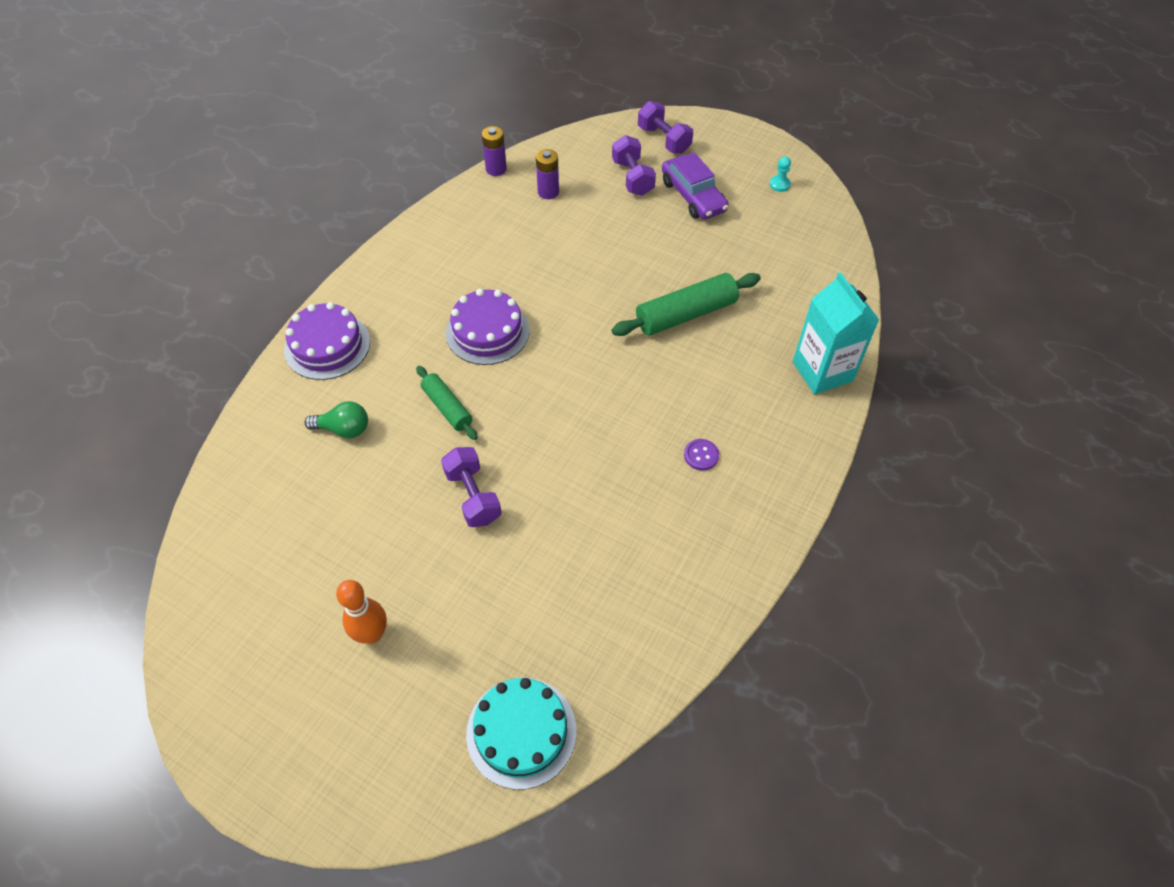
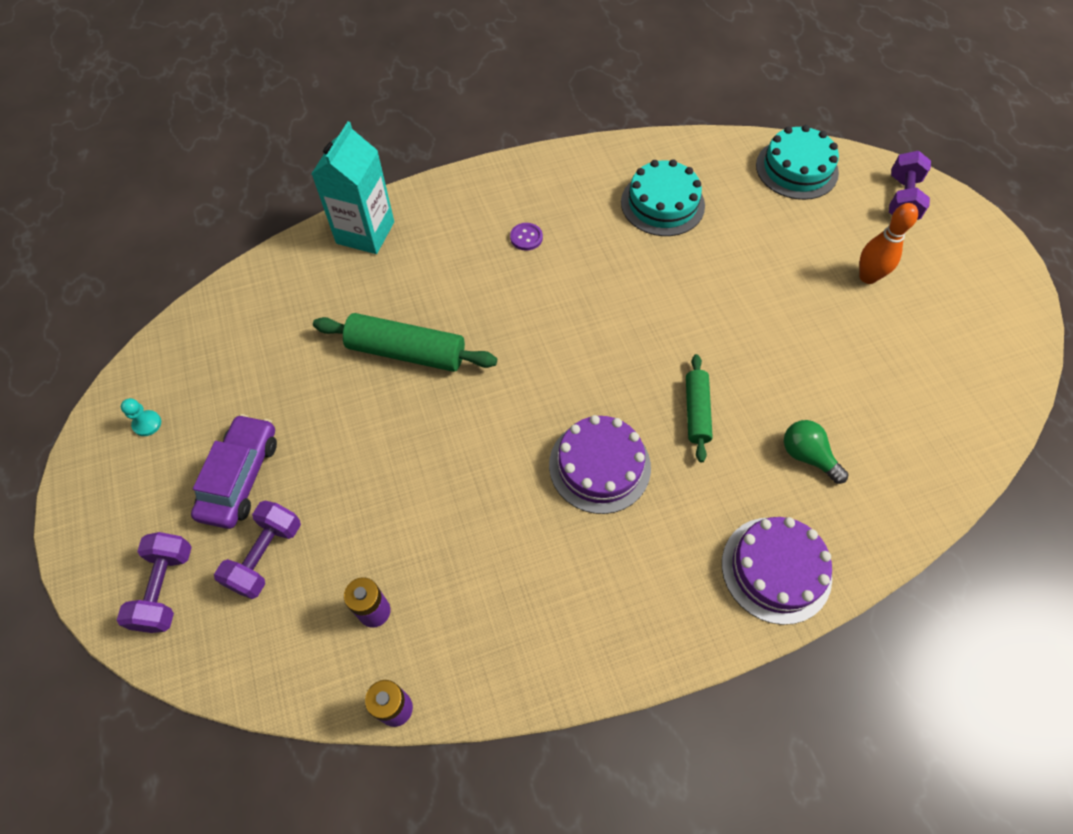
camera: 140 degrees left, 5 degrees up
(473, 496) = (728, 321): purple dumbbell -> purple dumbbell (902, 199)
(620, 577) = (662, 204): none -> turquoise cake

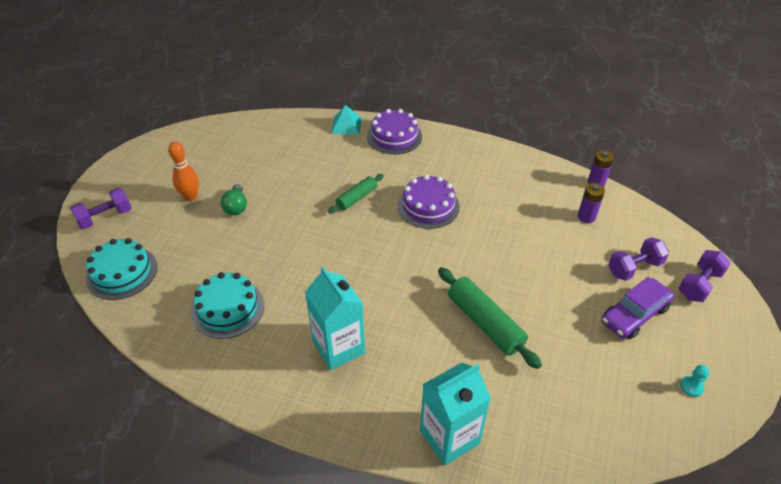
camera: 140 degrees left, 15 degrees down
(526, 237) = (338, 347): purple button -> turquoise carton
(807, 456) = (331, 157): green light bulb -> green light bulb (236, 207)
(866, 537) = (346, 125): none -> turquoise pyramid

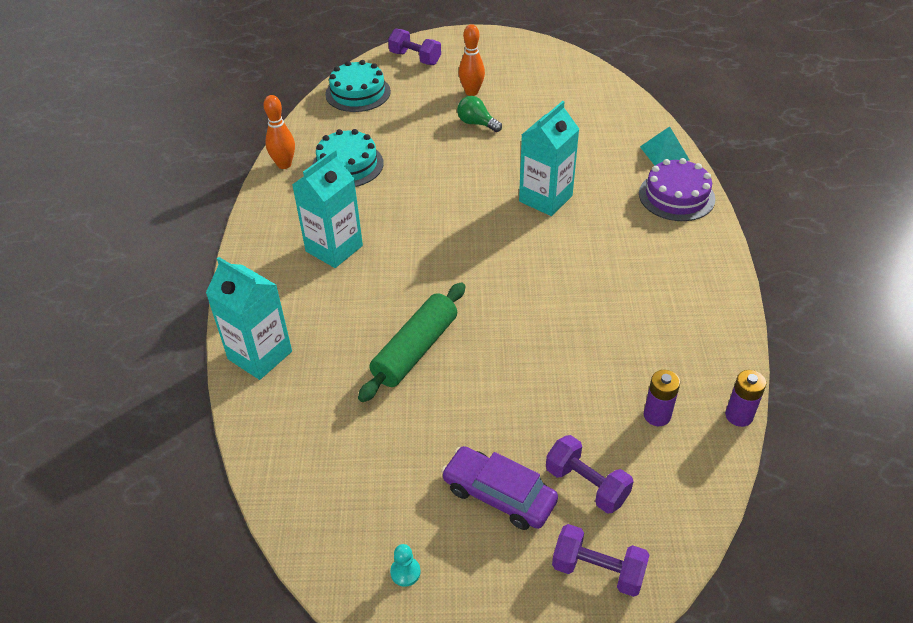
camera: 70 degrees right, 0 degrees up
(190, 359) = (284, 164): none -> orange bowling pin
(236, 207) = (476, 123): green light bulb -> green light bulb turned 60 degrees clockwise
(357, 198) = (545, 198): green rolling pin -> turquoise carton
(428, 206) = (571, 258): purple cake -> none

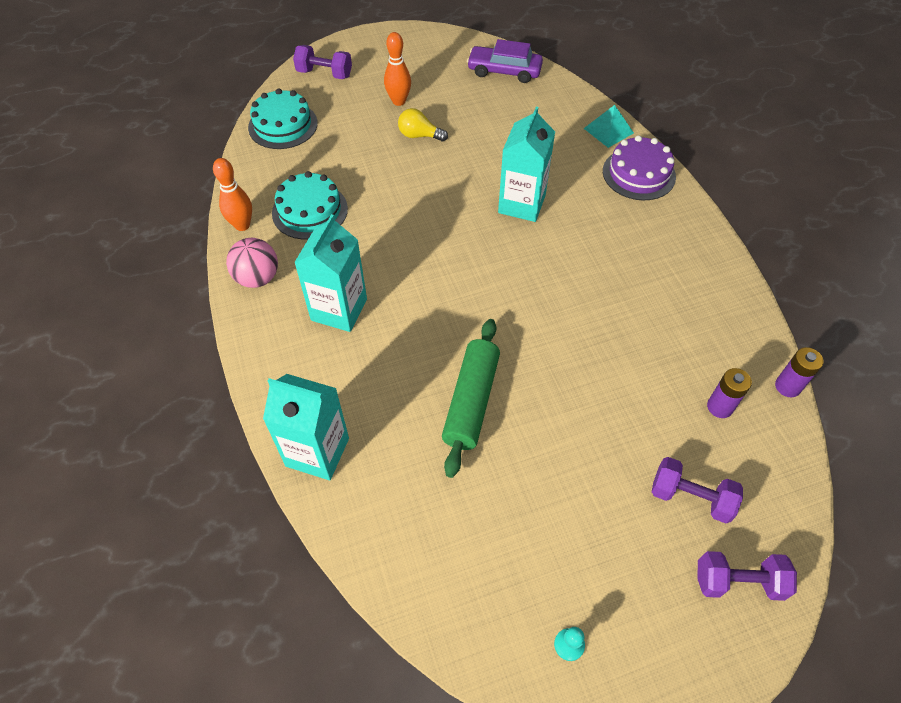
camera: 20 degrees left, 10 degrees up
(277, 208) = (257, 278): none -> pink ball
(476, 123) = (419, 135): green light bulb -> yellow light bulb
(499, 495) = (618, 533): purple car -> purple car (504, 71)

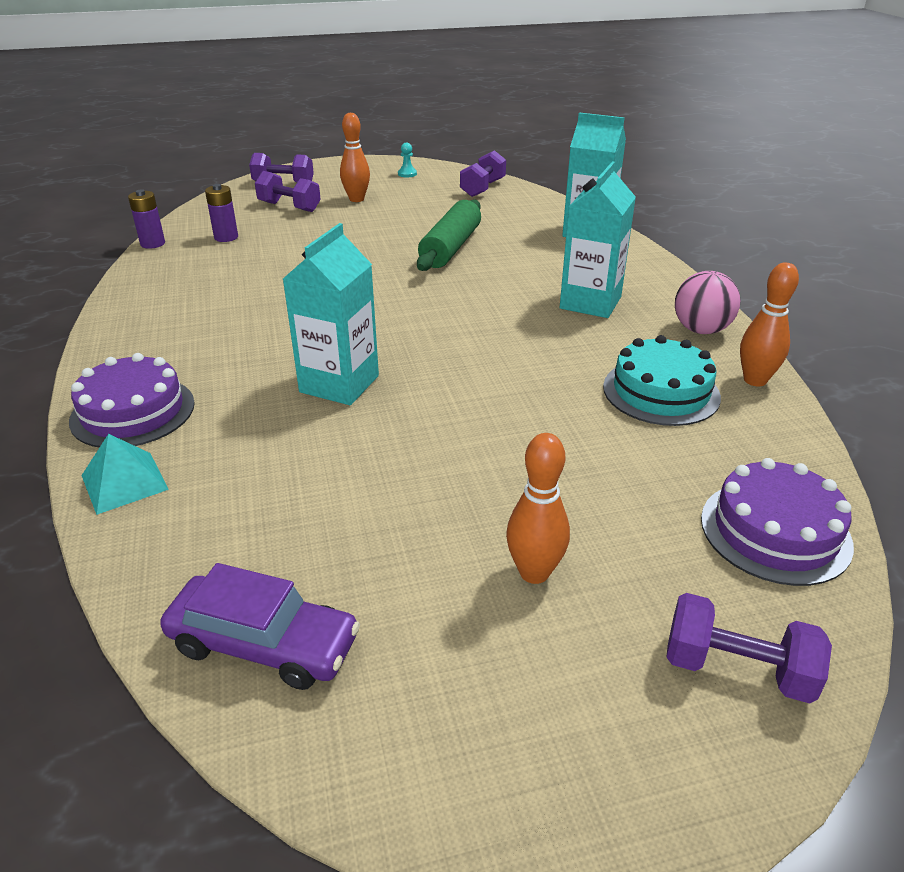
camera: 175 degrees left, 20 degrees down
(283, 125) = (775, 531): turquoise cake -> purple cake
(419, 135) = (490, 493): yellow light bulb -> none
(447, 589) = (482, 188): none -> purple dumbbell
(614, 531) = (356, 199): none -> orange bowling pin

